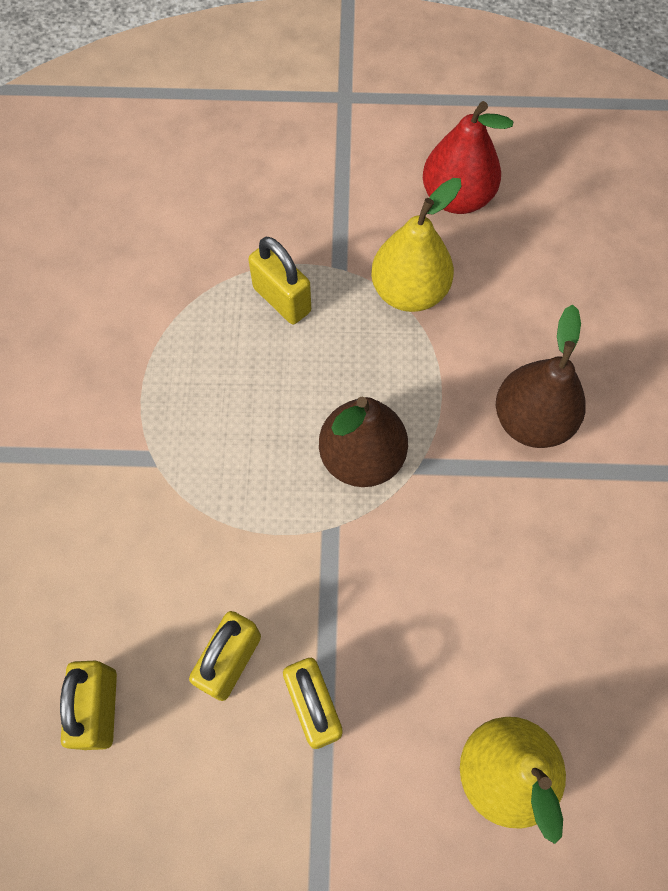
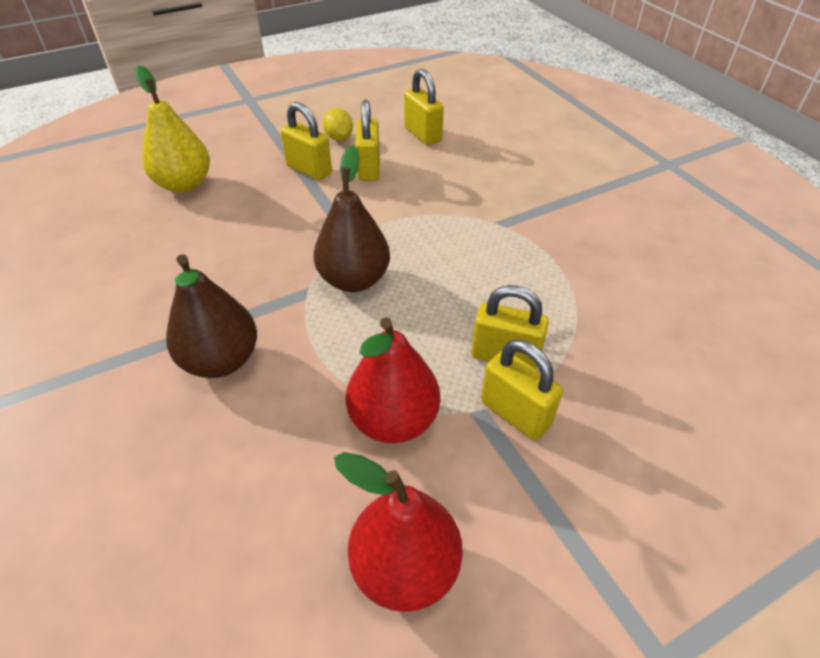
camera: 150 degrees right, 20 degrees down
(226, 776) = (339, 138): none -> yellow lemon
(313, 252) = (515, 413): none -> yellow padlock
(409, 291) = (393, 420): yellow pear -> red pear

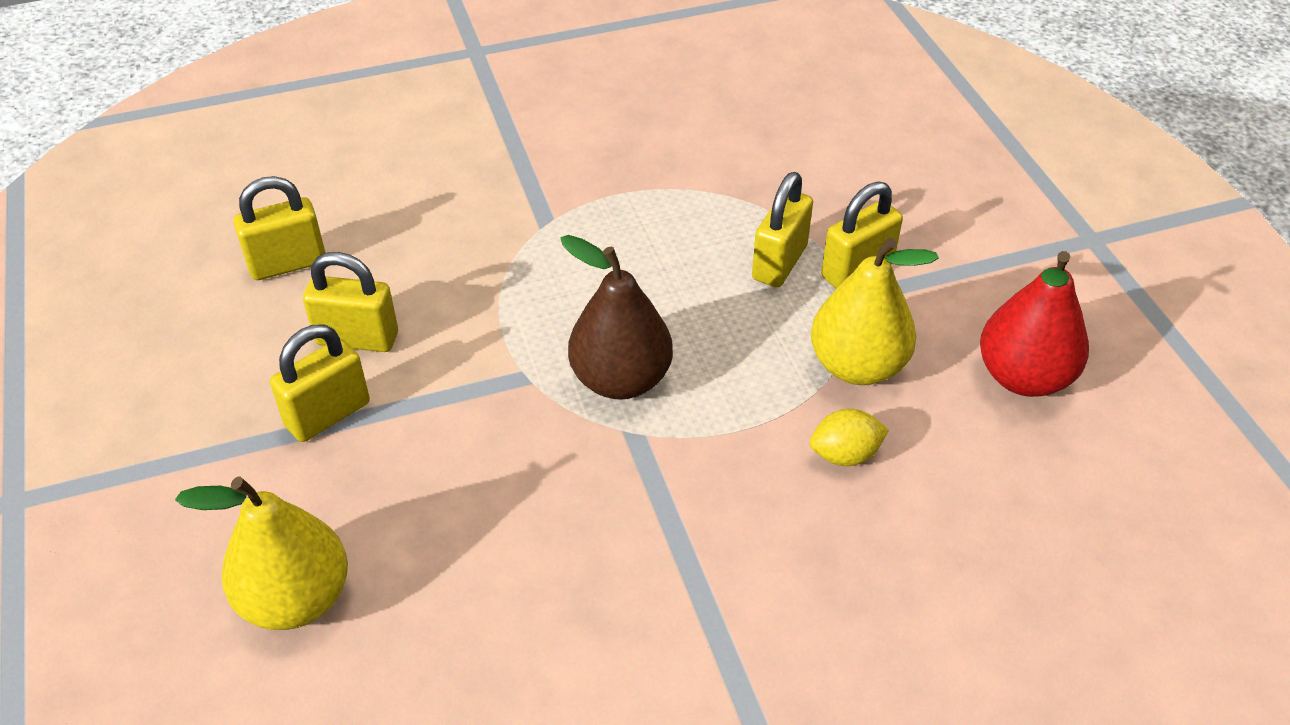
camera: 80 degrees left, 0 degrees up
(221, 360) = (746, 527): brown pear -> none
(339, 138) = (243, 368): yellow lemon -> yellow lemon (845, 455)
(393, 420) = (857, 366): red pear -> yellow pear

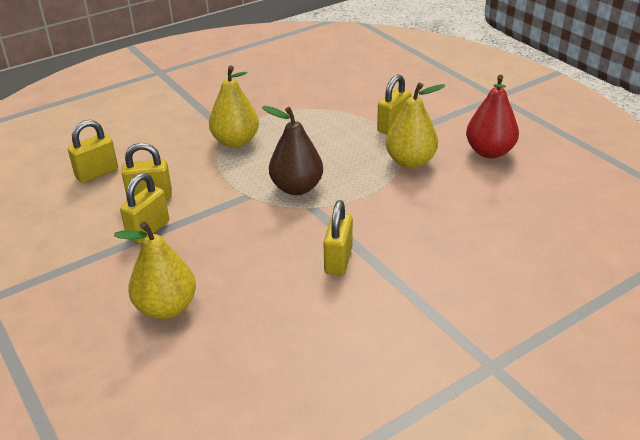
camera: 15 degrees left, 10 degrees down
(550, 244) = (235, 141): none -> yellow pear
(779, 263) = (354, 129): yellow padlock -> yellow padlock (338, 260)
(845, 455) = (420, 196): yellow lemon -> none

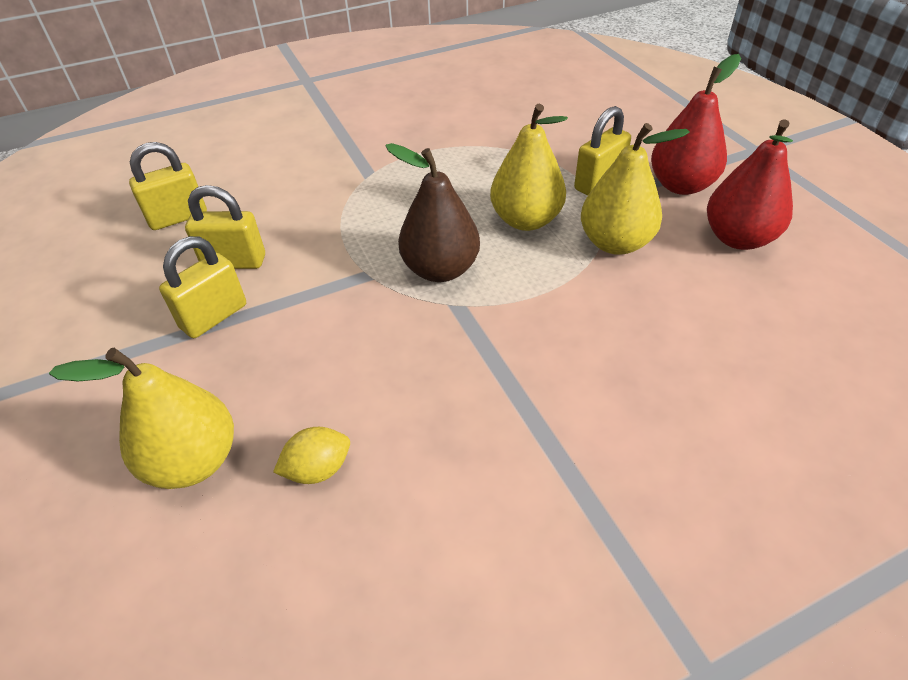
camera: 10 degrees right, 10 degrees up
(235, 141) = (374, 187): yellow pear -> yellow pear (526, 220)
(248, 302) = (318, 469): none -> yellow lemon
(338, 260) = (475, 406): yellow padlock -> none
(449, 123) = (681, 185): none -> red pear

